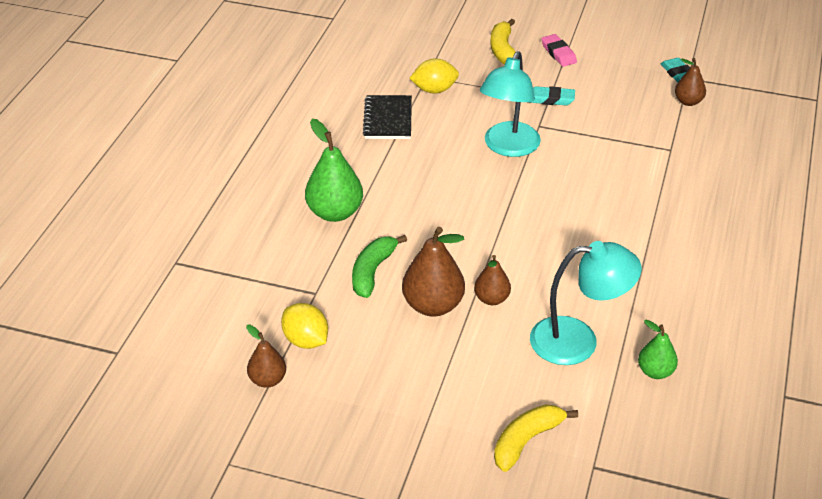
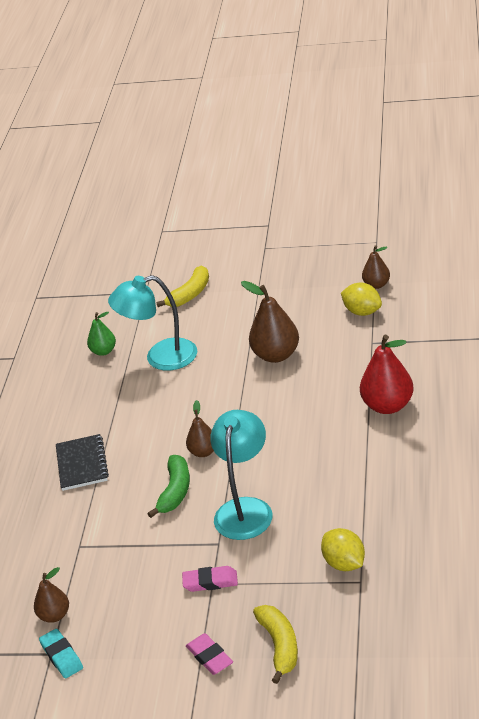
camera: 175 degrees right, 5 degrees down
(335, 212) = (388, 406): green pear -> red pear
(372, 272) = (333, 367): green banana -> green banana (175, 491)
(388, 119) = (380, 513): black notebook -> black notebook (82, 464)
(434, 90) = (344, 563): yellow lemon -> yellow lemon turned 75 degrees clockwise
(491, 299) = (231, 370): brown pear -> brown pear (203, 452)
(550, 99) = (210, 582): turquoise eraser -> pink eraser

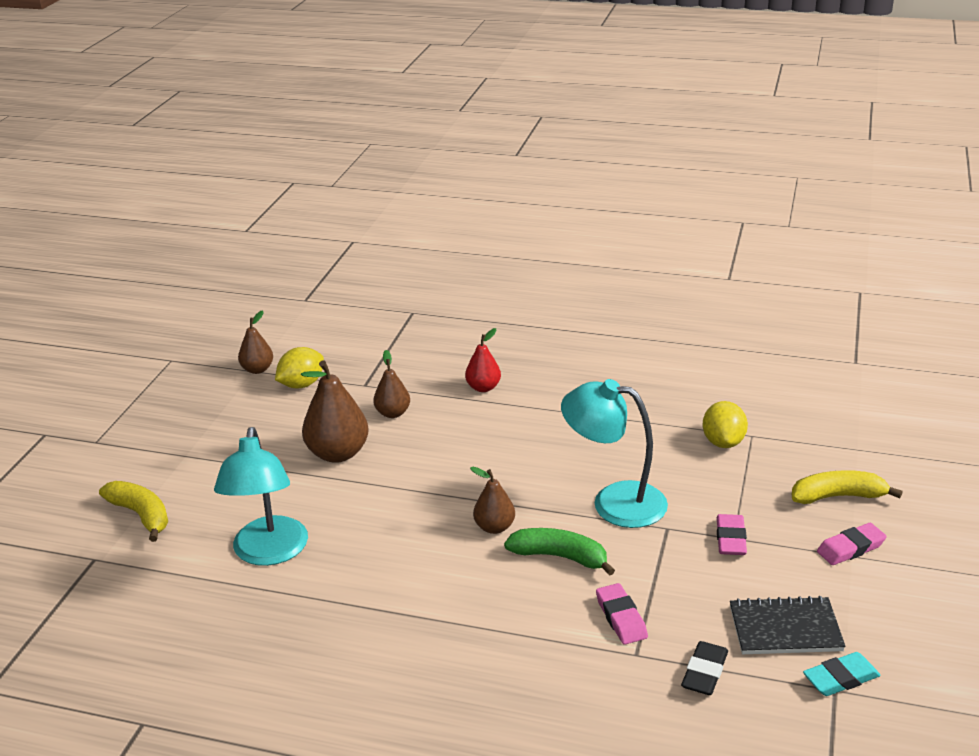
camera: 85 degrees left, 5 degrees down
(54, 615) = (765, 684): brown pear -> brown pear (393, 413)
(64, 583) = (704, 672): none -> black eraser
(82, 464) = (464, 645): black notebook -> black notebook (785, 629)
(103, 351) = (209, 611): green pear -> none
(114, 533) = (621, 618): none -> pink eraser
(344, 563) = (723, 442): yellow lemon -> yellow lemon turned 60 degrees counterclockwise
(388, 406) = (483, 387): red pear -> red pear, size x0.59

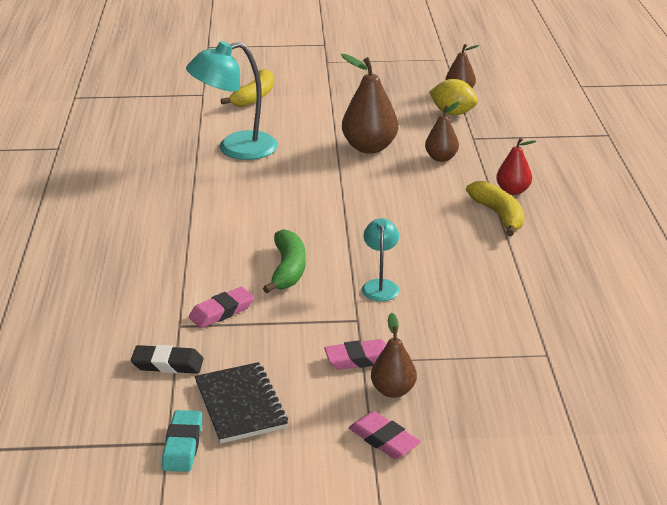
camera: 70 degrees right, 0 degrees up
(494, 527) = (312, 232): brown pear -> brown pear (393, 390)
(614, 502) = (380, 285): turquoise lamp -> turquoise lamp, size x0.53
(723, 442) = (520, 337): yellow lemon -> none
(838, 496) = (471, 425): yellow banana -> yellow banana (498, 215)
(841, 678) = (182, 445): turquoise eraser -> turquoise eraser turned 45 degrees clockwise

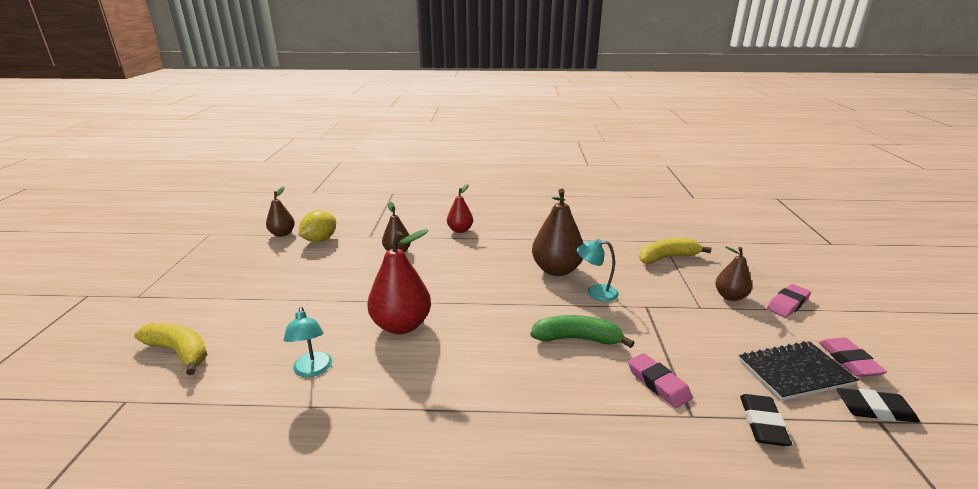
camera: 85 degrees left, 5 degrees down
(182, 445) = (874, 409): turquoise eraser -> black eraser
(235, 149) = (312, 370): turquoise lamp -> turquoise lamp, size x0.53
(299, 177) = (401, 325): none -> red pear
(359, 359) = (699, 308): pink eraser -> pink eraser (849, 360)
(369, 147) = (360, 283): brown pear -> brown pear (556, 270)
(498, 215) = (494, 238): yellow banana -> yellow banana (667, 257)

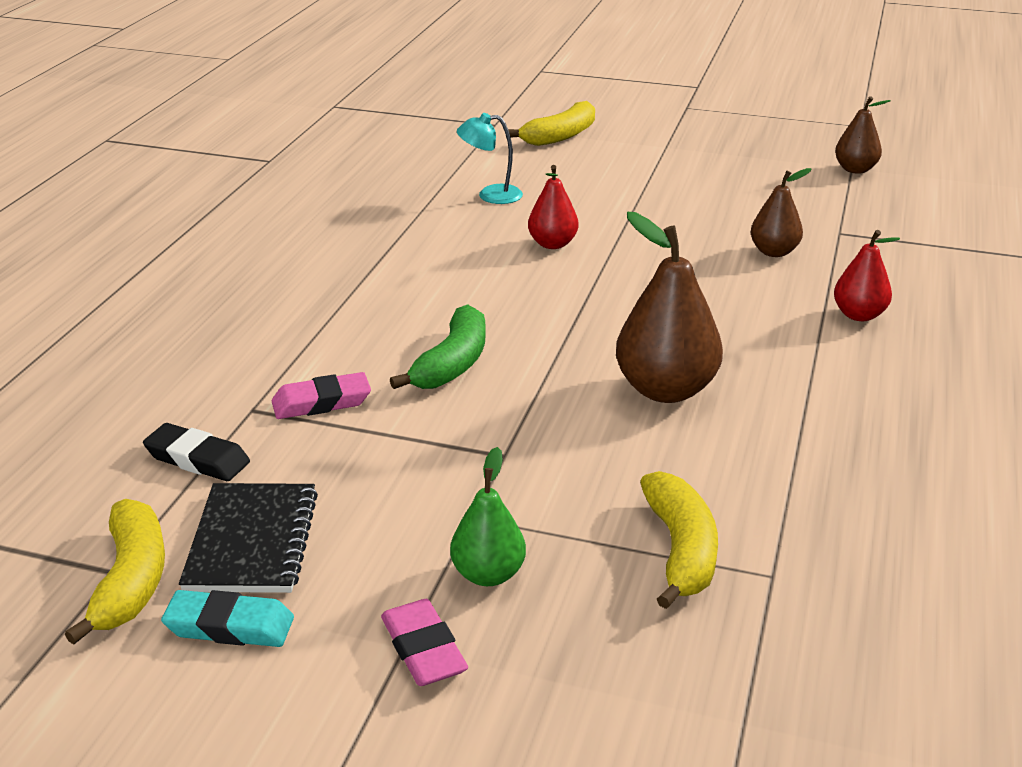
camera: 105 degrees right, 5 degrees up
(320, 240) = (828, 195): yellow lemon -> none
(401, 325) = (552, 244): red pear -> red pear, size x0.59
(595, 292) = (570, 412): turquoise lamp -> none
(730, 296) = (488, 574): brown pear -> green pear
(849, 360) = (229, 626): pink eraser -> turquoise eraser
(874, 409) = (131, 581): black eraser -> yellow banana

